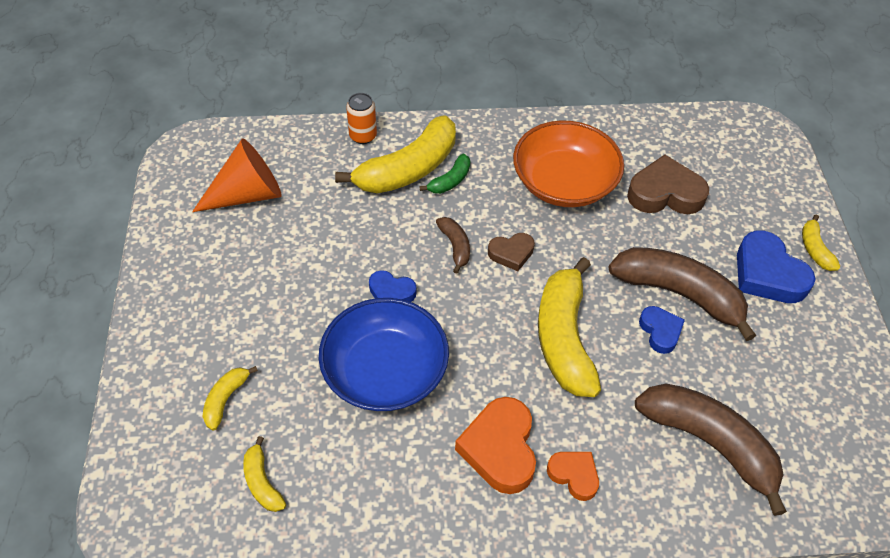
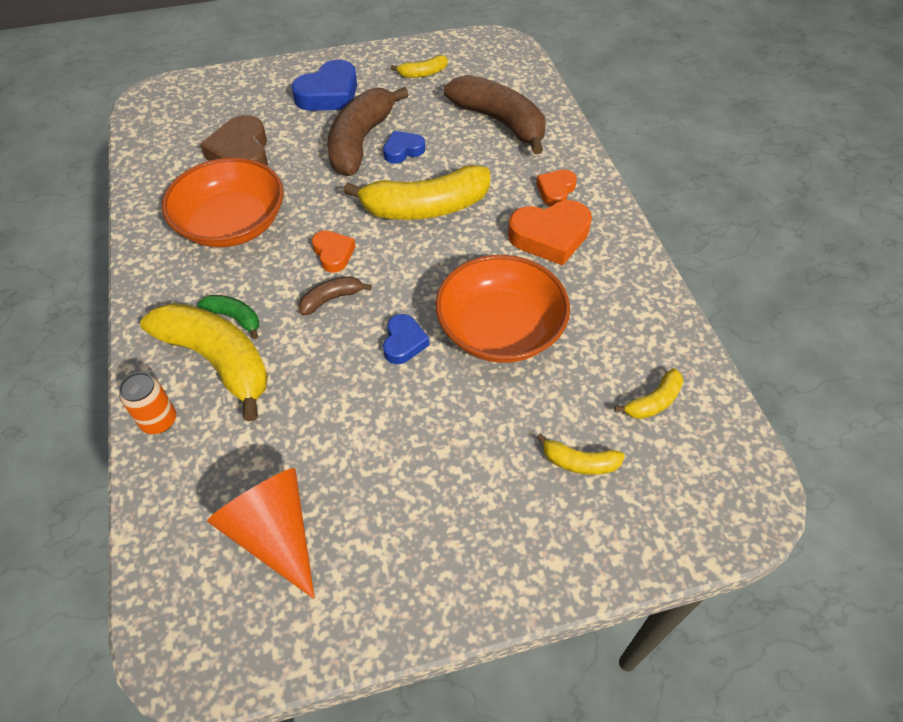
camera: 100 degrees left, 0 degrees up
(385, 371) = (500, 329): blue bowl -> orange bowl
(511, 253) = (333, 254): brown heart -> orange heart
(709, 443) = (500, 122): brown banana -> brown banana turned 105 degrees clockwise
(815, 249) = (298, 70): yellow banana -> yellow banana (422, 73)

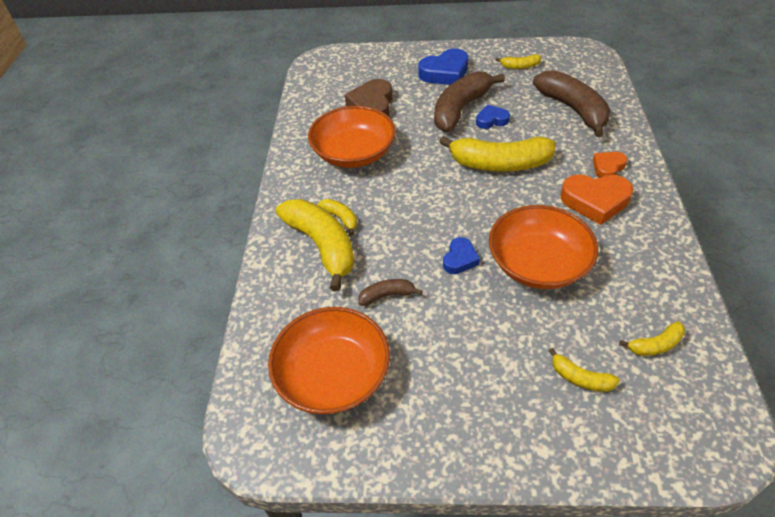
camera: 20 degrees right, 5 degrees down
(159, 421) = (272, 278): orange can -> none
(235, 318) = (340, 218): green banana -> yellow banana
(275, 533) = (333, 375): orange cone -> orange bowl
(331, 299) = (413, 218): brown banana -> brown banana (387, 295)
(333, 254) = (422, 186): orange heart -> none

